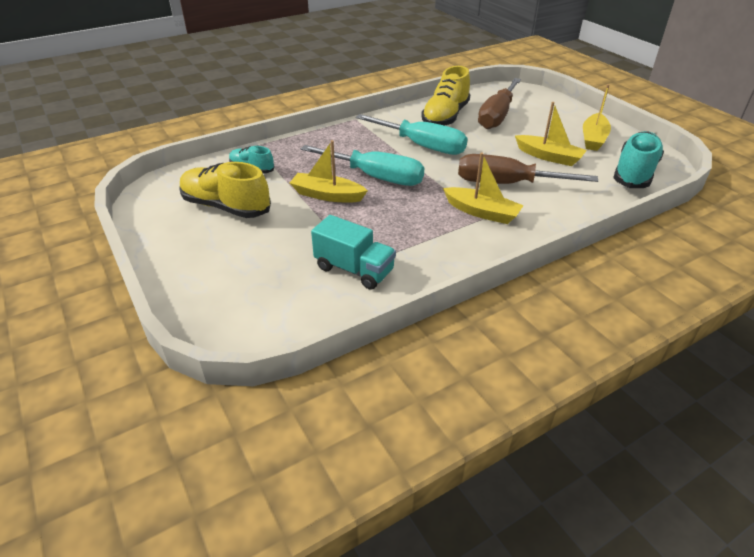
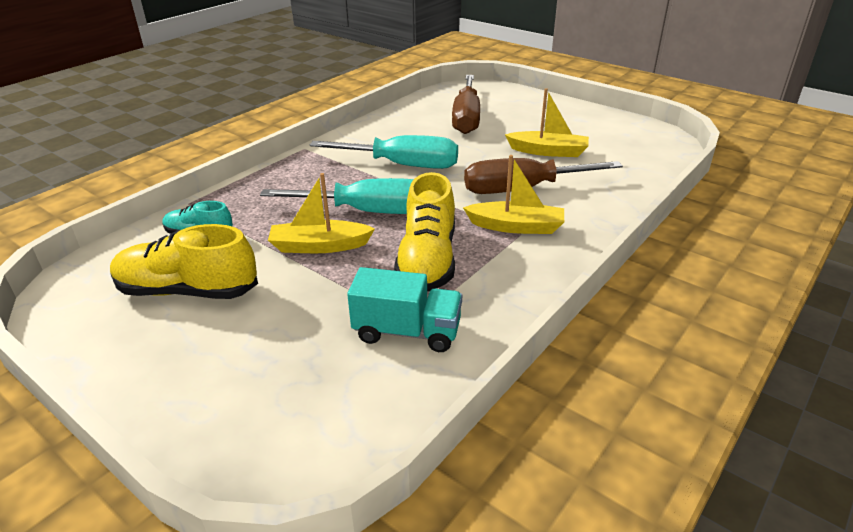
camera: 20 degrees left, 5 degrees down
(445, 117) = (410, 128): yellow shoe -> yellow shoe (427, 260)
(593, 139) = (580, 125): yellow boat -> none
(634, 173) = (643, 152): turquoise shoe -> none

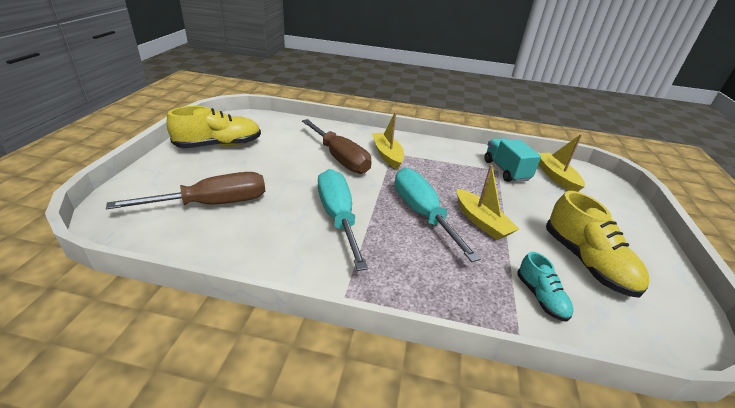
camera: 120 degrees left, 0 degrees up
(427, 260) = (448, 177): yellow shoe -> yellow shoe (219, 145)
(548, 151) = (273, 155): yellow boat -> yellow boat (556, 177)

